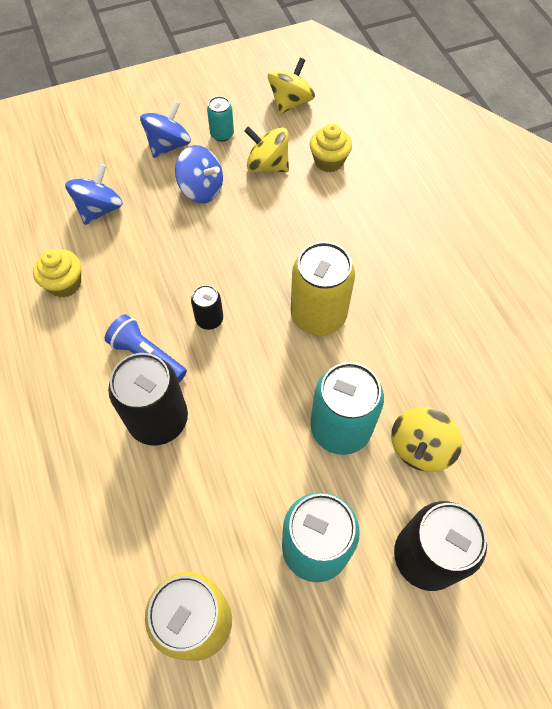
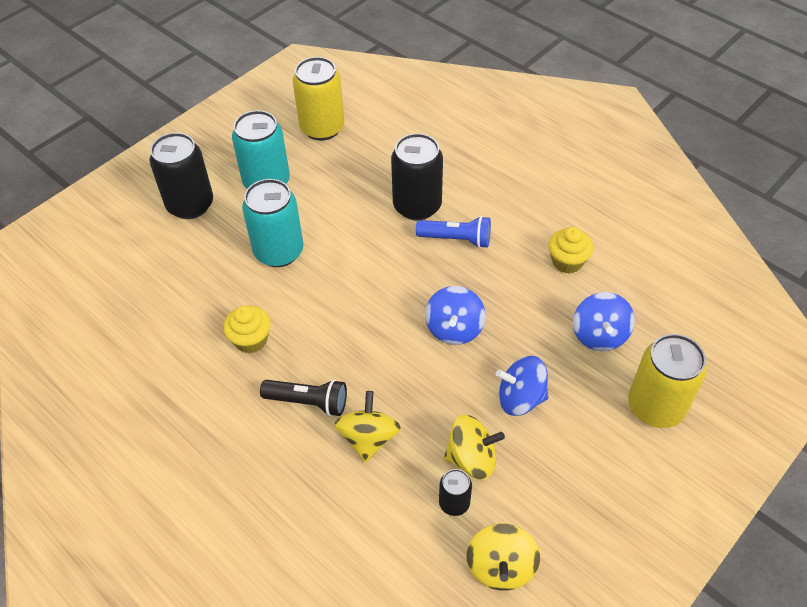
camera: 155 degrees right, 10 degrees down
(168, 145) = (594, 435): blue spinning top -> blue spinning top (454, 329)
(209, 319) = (427, 284): black can -> black can (454, 503)
(222, 134) = (549, 477): turquoise can -> none
(318, 315) = (335, 324): yellow can -> yellow can (655, 407)
(329, 161) = (407, 496): yellow cupcake -> yellow cupcake (251, 340)
(374, 255) = (308, 402): none -> black flashlight
(420, 448) = (212, 262): yellow spinning top -> yellow spinning top (368, 438)

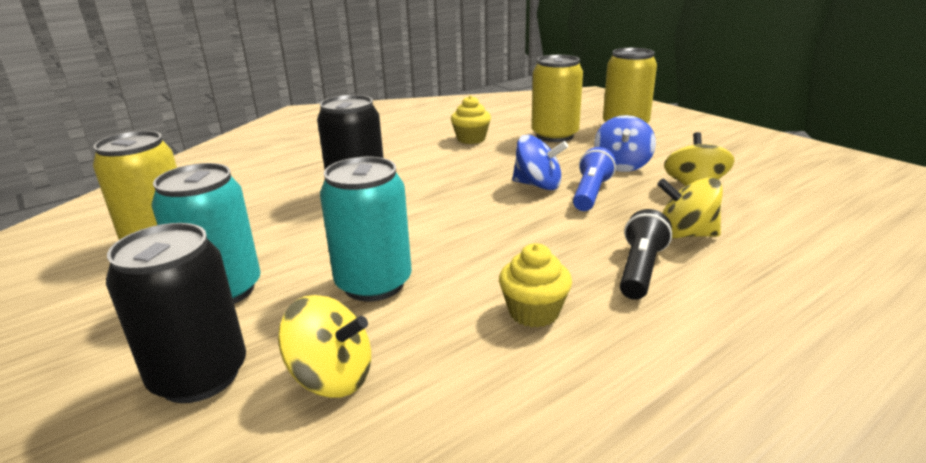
camera: 80 degrees left, 25 degrees down
(454, 503) = (747, 198): black can -> none
(456, 239) = (419, 177): blue flashlight -> blue flashlight (591, 193)
(500, 567) = (803, 184): yellow spinning top -> yellow spinning top (332, 377)
(599, 335) = (554, 135): blue spinning top -> yellow can

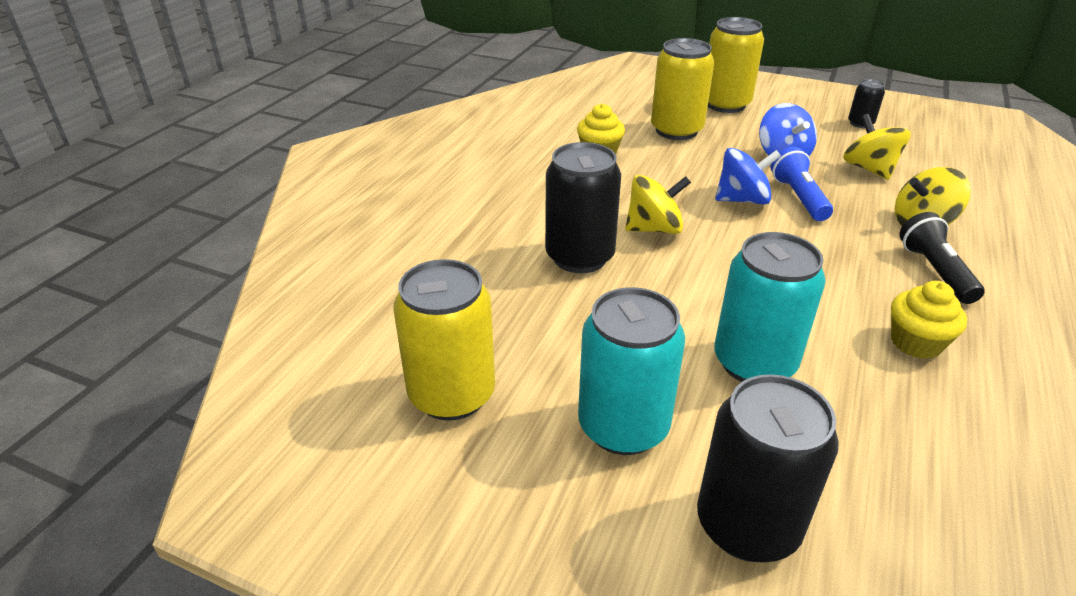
camera: 30 degrees left, 10 degrees up
(332, 377) = (857, 472): yellow spinning top -> yellow spinning top (654, 229)
(739, 156) = (860, 123): none -> black can

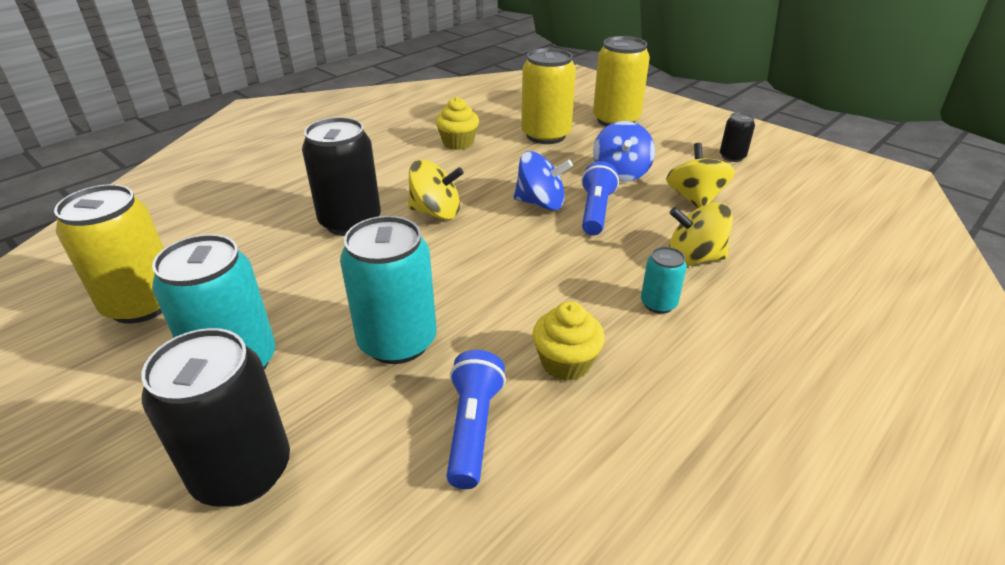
camera: 20 degrees right, 0 degrees up
(901, 421) = (473, 428): none -> blue flashlight
(934, 271) = (658, 304): black flashlight -> turquoise can

